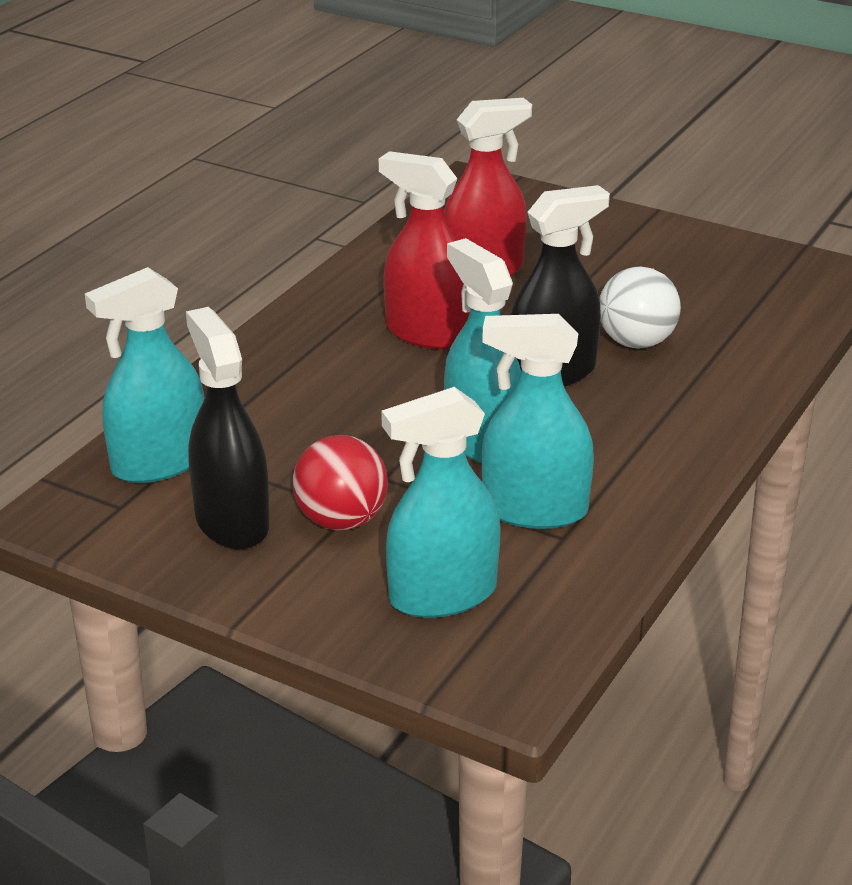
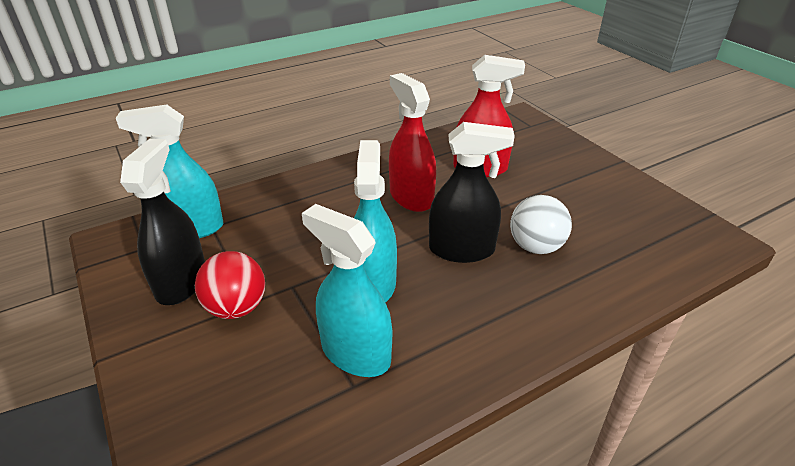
camera: 30 degrees right, 5 degrees up
(442, 595) = (232, 398): turquoise spray bottle -> none

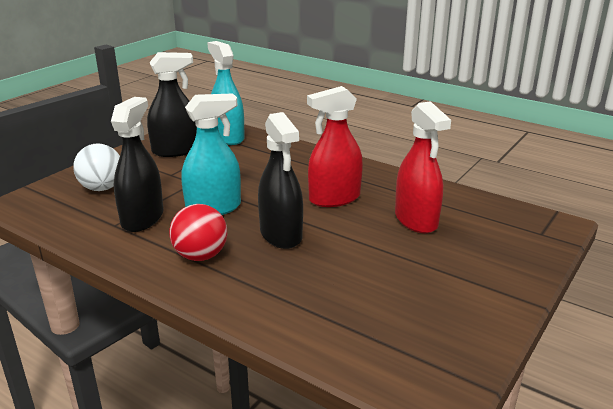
camera: 65 degrees right, 10 degrees down
(236, 308) = (163, 172): red ball -> red ball (200, 256)
(355, 353) = (142, 218): turquoise spray bottle -> black spray bottle
(411, 197) = (334, 198): red spray bottle -> red spray bottle turned 150 degrees counterclockwise
(535, 247) = (314, 270): white ball -> white ball (102, 188)

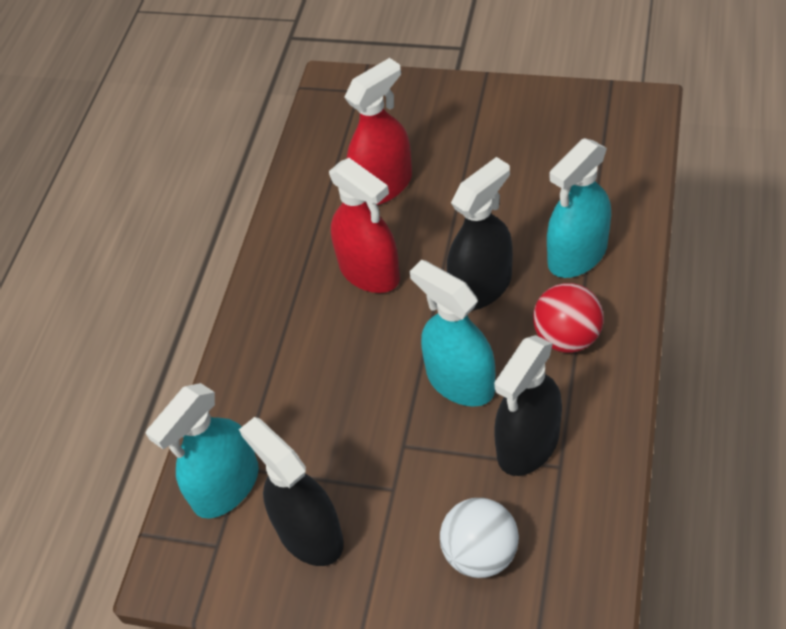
camera: 105 degrees left, 25 degrees up
(142, 218) = (528, 444): black spray bottle -> black spray bottle turned 45 degrees counterclockwise
(270, 285) = (577, 255): none -> turquoise spray bottle

